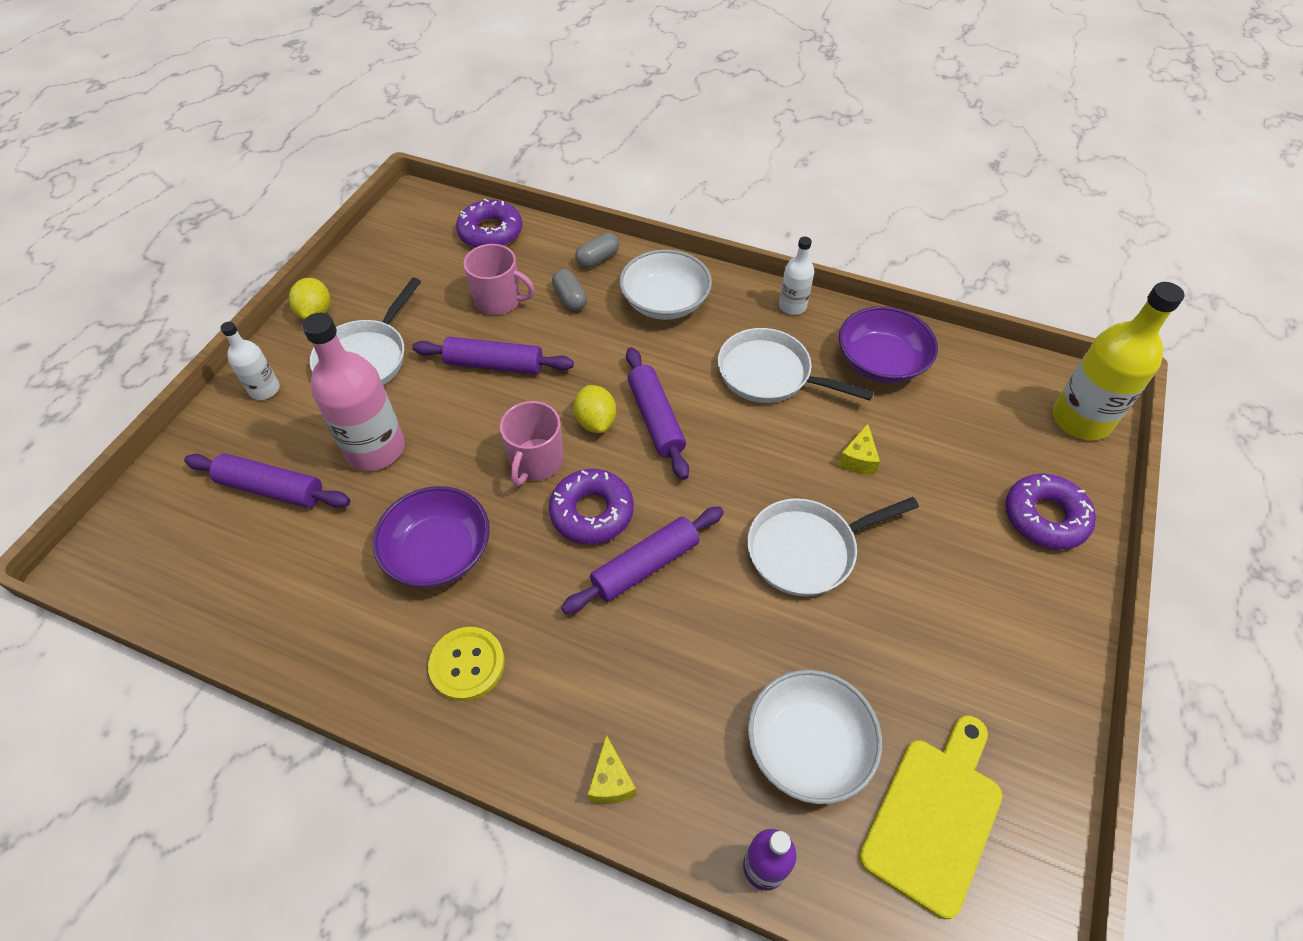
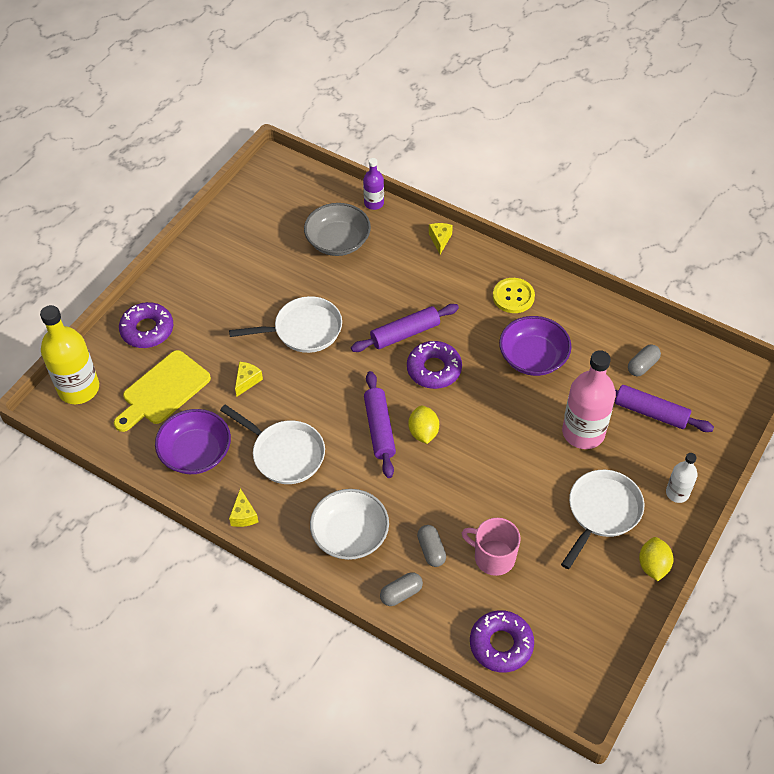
camera: 170 degrees left, 0 degrees up
(265, 561) = (642, 365): none -> grey capsule
(494, 364) = (497, 491): purple rolling pin -> none
(536, 461) = (468, 408): pink mug -> none
(792, 306) = (243, 515): white bottle -> yellow cheese
(808, 746) = (338, 241): white bowl -> grey bowl
(934, 816) = (288, 210): yellow cutting board -> yellow cutting board (163, 390)

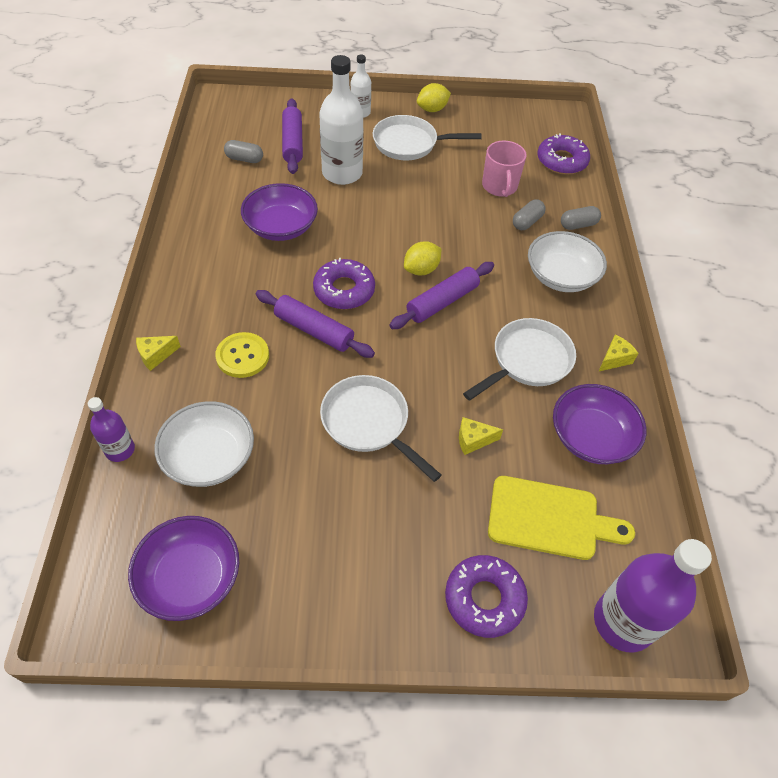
camera: 125 degrees left, 0 degrees up
(79, 388) = (623, 621): yellow bottle -> purple bottle
(266, 209) = (190, 577): none -> purple bowl
(285, 454) = (528, 360): white pan -> white pan turned 45 degrees clockwise
(338, 241) = (209, 457): grey bowl -> white bowl
(401, 593) = (578, 225): grey capsule -> grey capsule turned 45 degrees counterclockwise
(513, 296) = (210, 265): yellow button -> yellow button (242, 356)
(583, 432) = (342, 173): pink bottle -> white bottle

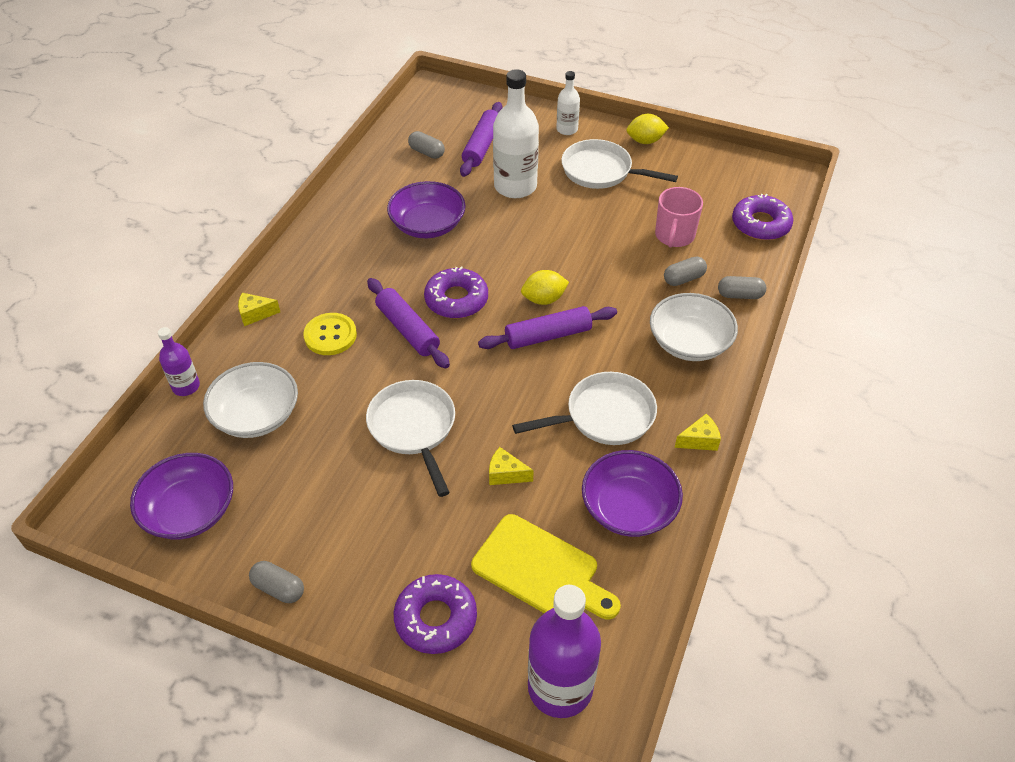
camera: 25 degrees right, 5 degrees down
(322, 625) = (278, 588): none -> grey capsule

